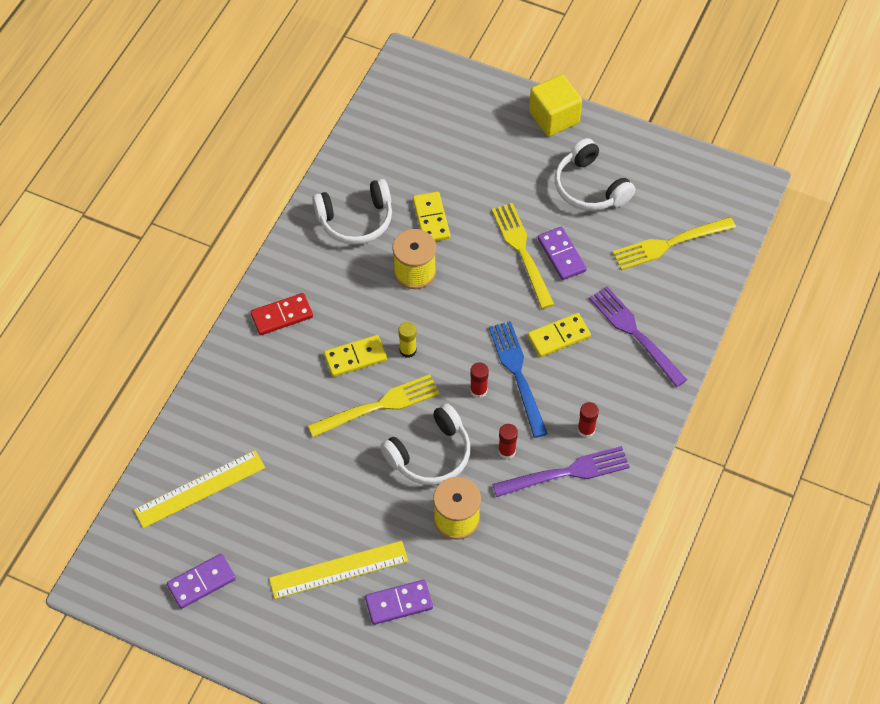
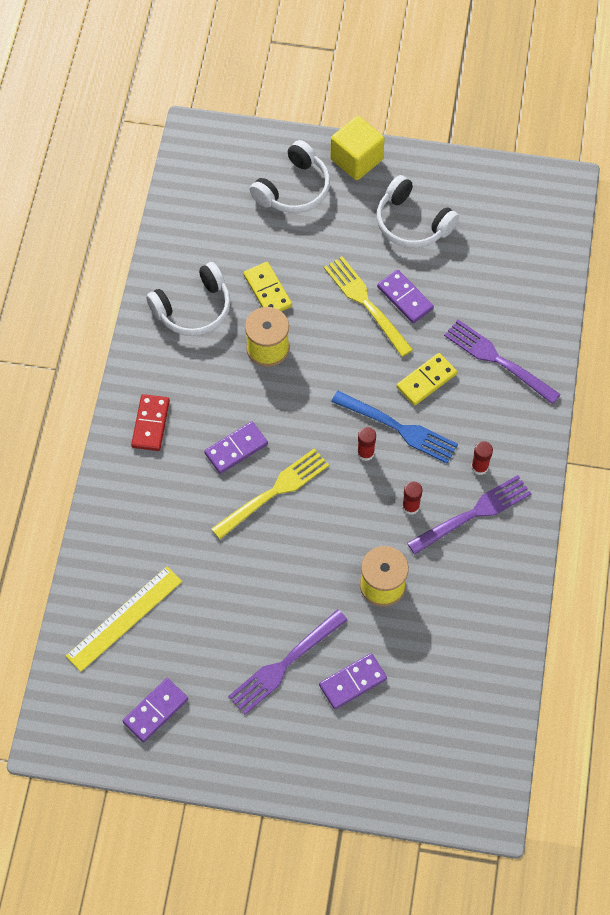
camera: 15 degrees left, 5 degrees up
(282, 315) = (150, 424): red domino -> red domino turned 45 degrees counterclockwise
(338, 569) = (285, 664): yellow ruler -> purple fork
(355, 357) = (236, 449): yellow domino -> purple domino
(408, 350) = (285, 429): yellow glue stick -> none
(430, 454) = (338, 528): white headphones -> white headphones (293, 189)
(517, 374) = (398, 428): blue fork -> blue fork turned 150 degrees clockwise
(669, 244) = (504, 263): yellow fork -> none

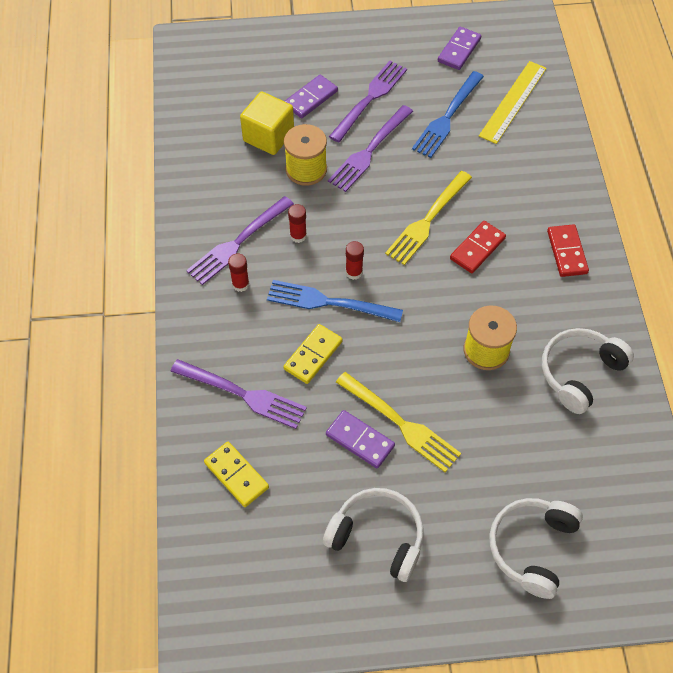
camera: 165 degrees right, 5 degrees down
(206, 615) = (447, 117): none -> blue fork
(236, 449) = (477, 248): purple domino -> red domino
(267, 290) = (511, 412): yellow domino -> yellow domino (236, 475)
(307, 592) = (369, 151): none -> purple fork
(356, 159) = (471, 610): yellow cube -> yellow cube (268, 136)

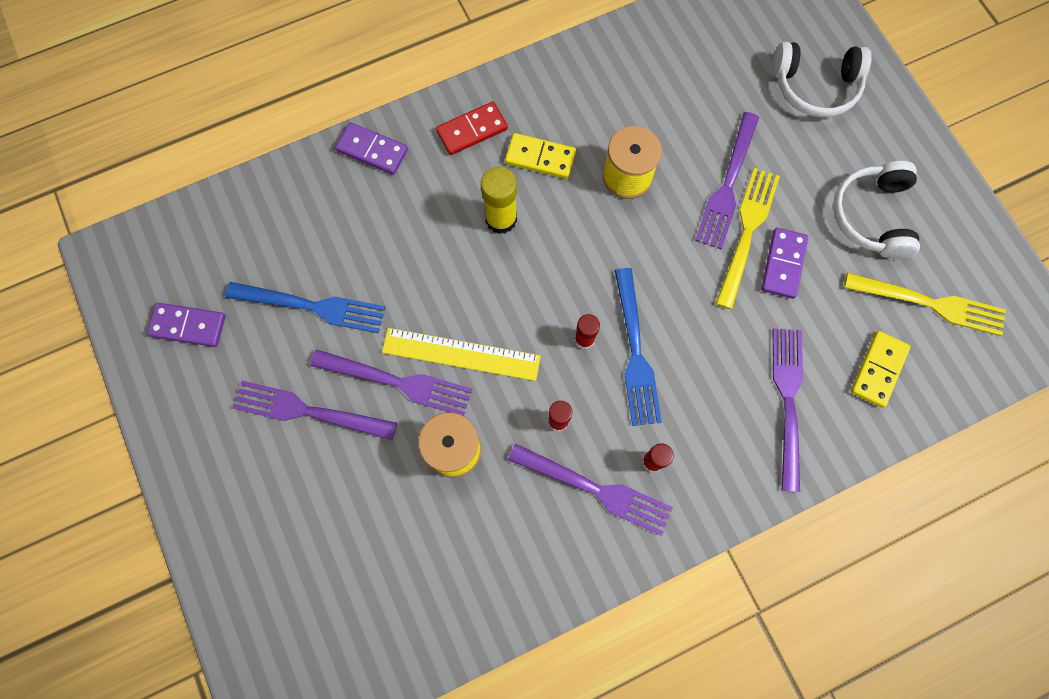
camera: 110 degrees left, 15 degrees up
(268, 136) = (415, 520): yellow cube -> none
(311, 98) = (331, 489): purple domino -> purple domino (372, 150)
(313, 355) = (708, 345): yellow domino -> yellow domino (540, 157)
(427, 220) = (481, 282): yellow fork -> yellow fork (930, 304)
(451, 426) = (727, 185): none -> purple fork
(477, 248) = (501, 219): red domino -> yellow glue stick
(513, 101) = (263, 238): yellow ruler -> yellow ruler (461, 354)
(580, 373) = (617, 87): white headphones -> none

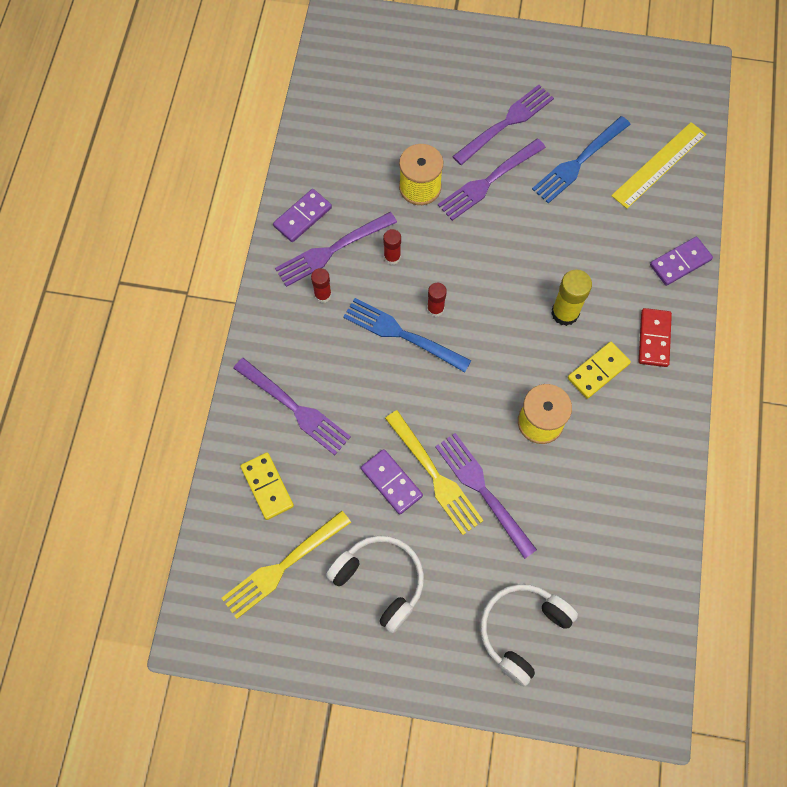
camera: 125 degrees right, 5 degrees down
(188, 326) = (614, 88): purple domino -> purple domino (302, 217)
(461, 354) = (480, 228): yellow ruler -> yellow ruler (659, 165)

